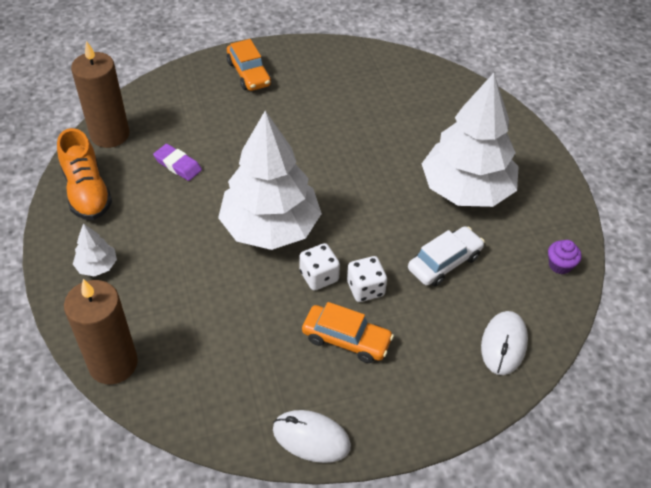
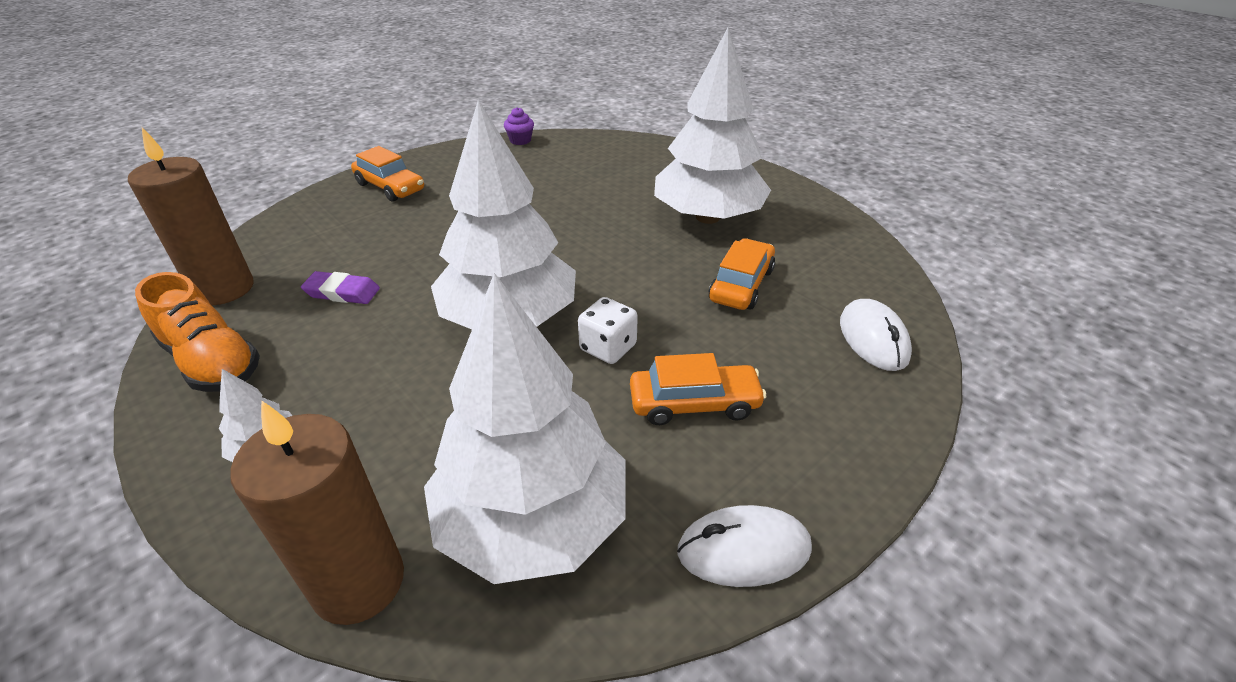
camera: 25 degrees left, 10 degrees down
(211, 370) = (532, 520): none -> white tree
(365, 289) = (674, 340): white dice -> none
(444, 262) = (741, 285): white car -> orange car
(560, 265) = (856, 249): purple cupcake -> purple cupcake (520, 140)

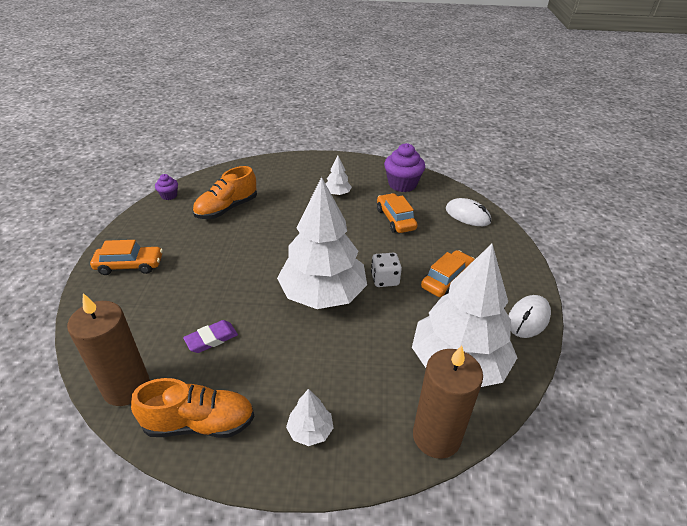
camera: 45 degrees left, 0 degrees up
(554, 177) = (227, 208): none -> orange shoe
(707, 217) = (337, 193): white tree -> white tree, size x0.41
(823, 247) = (402, 184): none -> purple cupcake

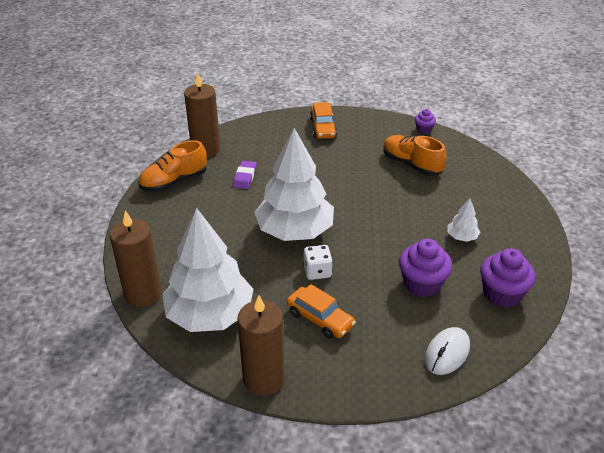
camera: 90 degrees right, 0 degrees up
(199, 423) = (174, 182): orange shoe -> orange shoe turned 60 degrees clockwise
(211, 339) = (245, 177): purple eraser -> purple eraser turned 45 degrees clockwise
(310, 430) = (160, 229): white tree -> none
(395, 219) = (422, 284): orange car -> purple cupcake
(528, 318) = (263, 379): white mouse -> brown candle

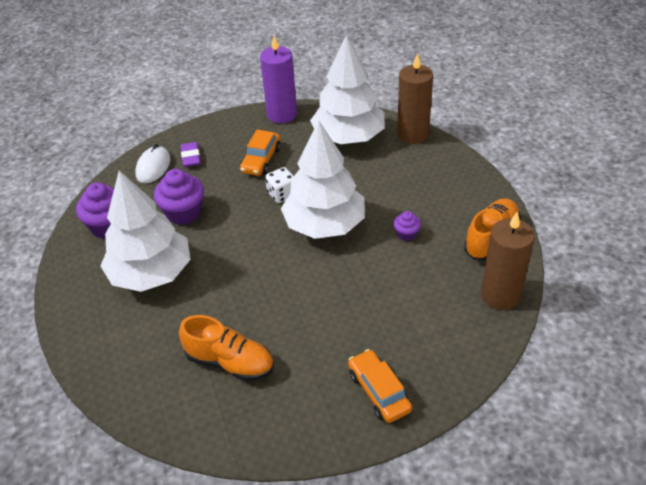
camera: 160 degrees right, 5 degrees up
(245, 177) = (421, 270): purple eraser -> purple eraser (191, 157)
(263, 379) = (282, 114): brown candle -> purple candle
(320, 319) = (261, 160): orange car -> orange car turned 90 degrees counterclockwise
(424, 129) = (229, 445): purple cupcake -> purple cupcake (406, 234)
(462, 237) = (151, 273): white tree -> white tree, size x2.43

